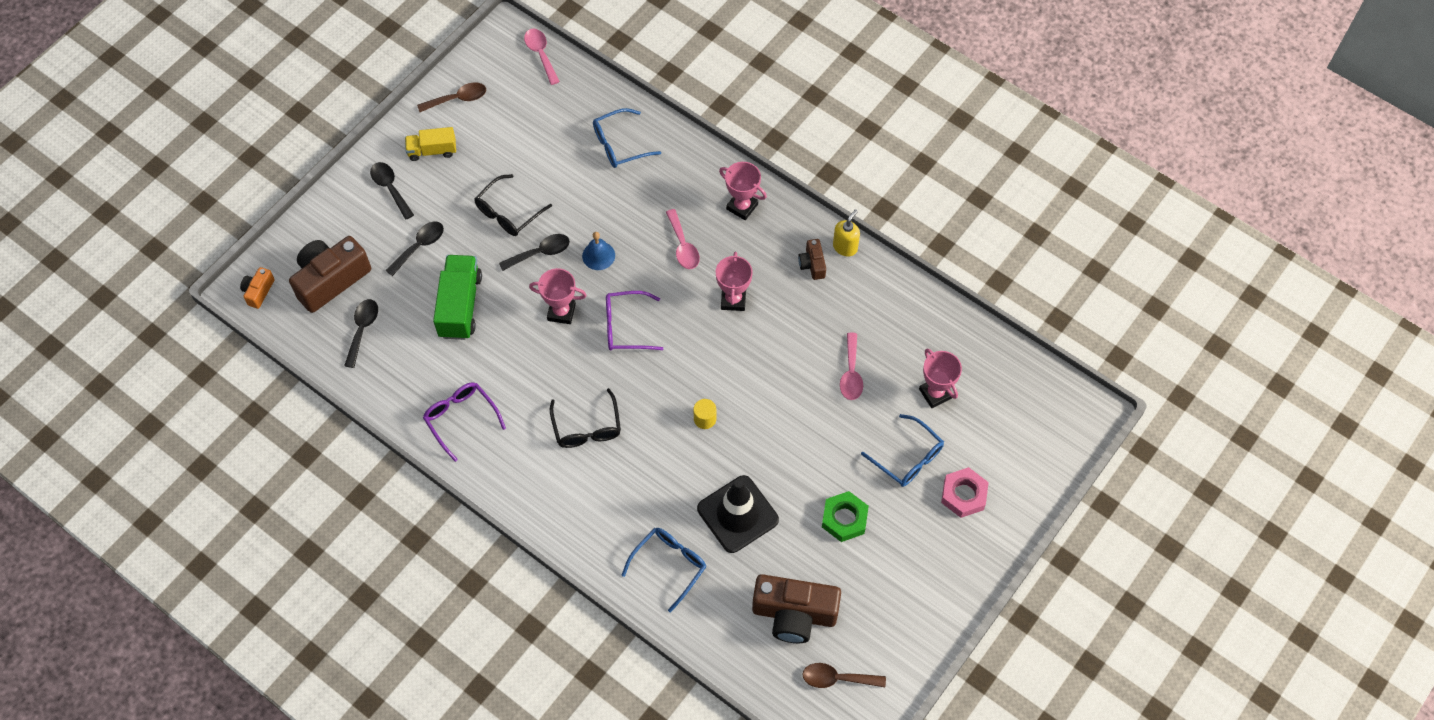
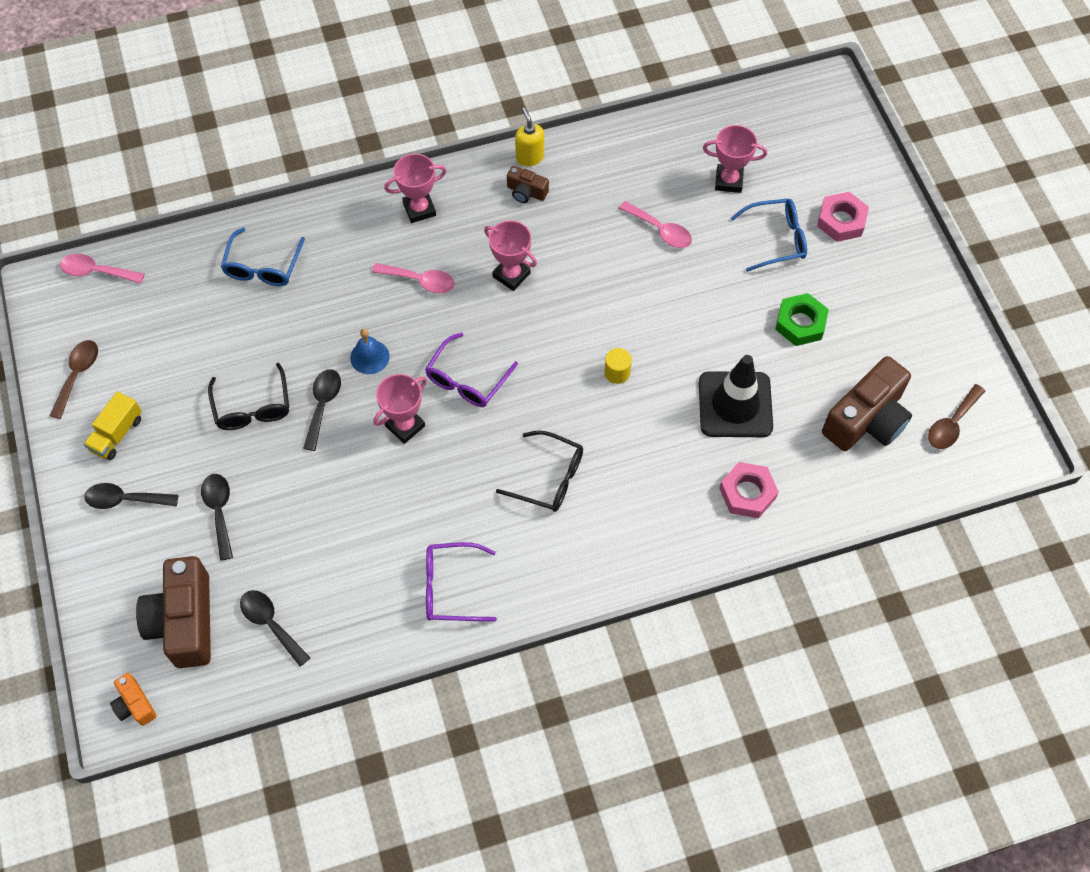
camera: 55 degrees left, 0 degrees up
(460, 306) = (321, 513): green truck -> none
(669, 565) = (747, 493): blue glasses -> pink nut

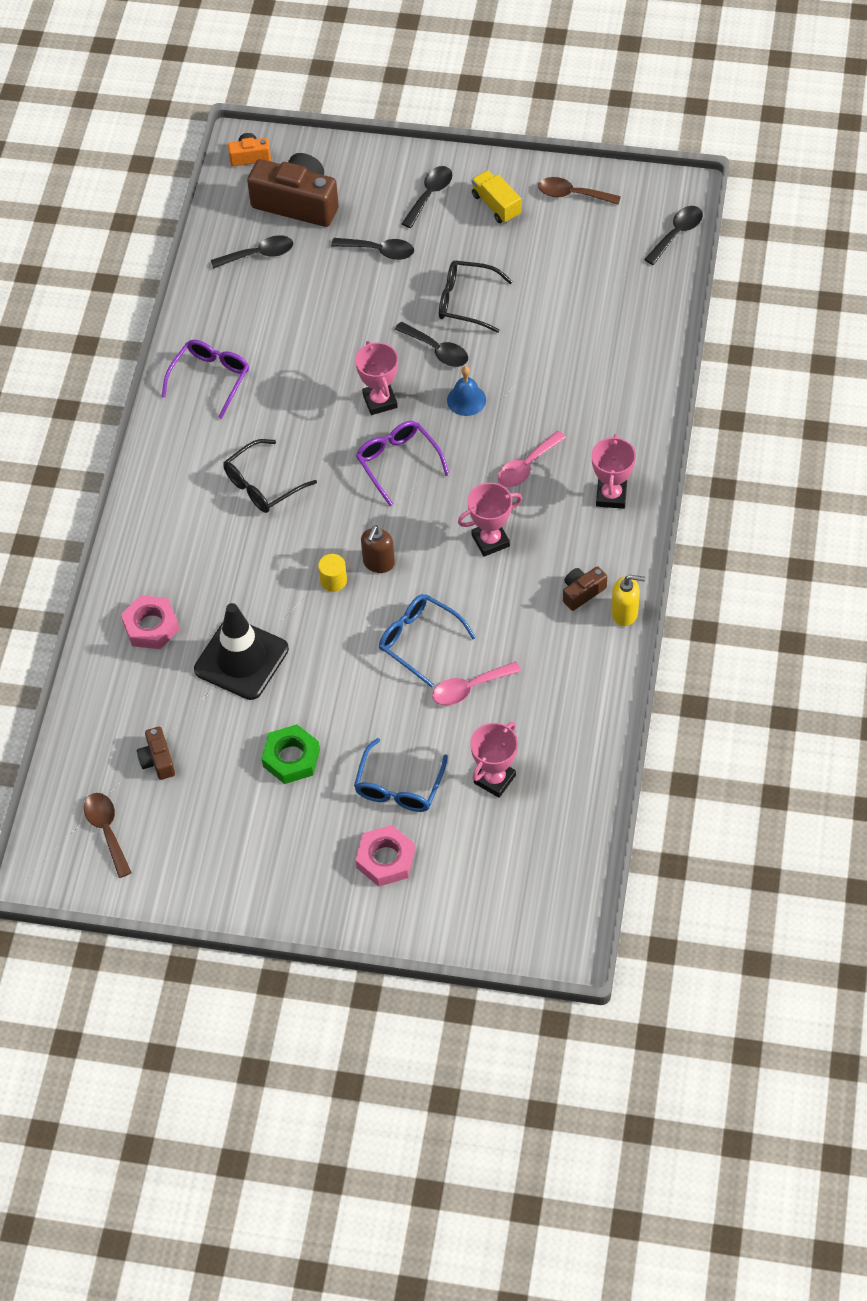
camera: 120 degrees right, 5 degrees down
(77, 375) = (572, 194): brown spoon -> brown spoon turned 150 degrees clockwise
(96, 271) = (677, 233): pink spoon -> black spoon
(263, 267) = (613, 353): blue glasses -> blue glasses (419, 640)
(580, 347) = (378, 563): none -> brown soap dispenser
(866, 419) = (157, 760): brown camera -> brown camera, size x0.48

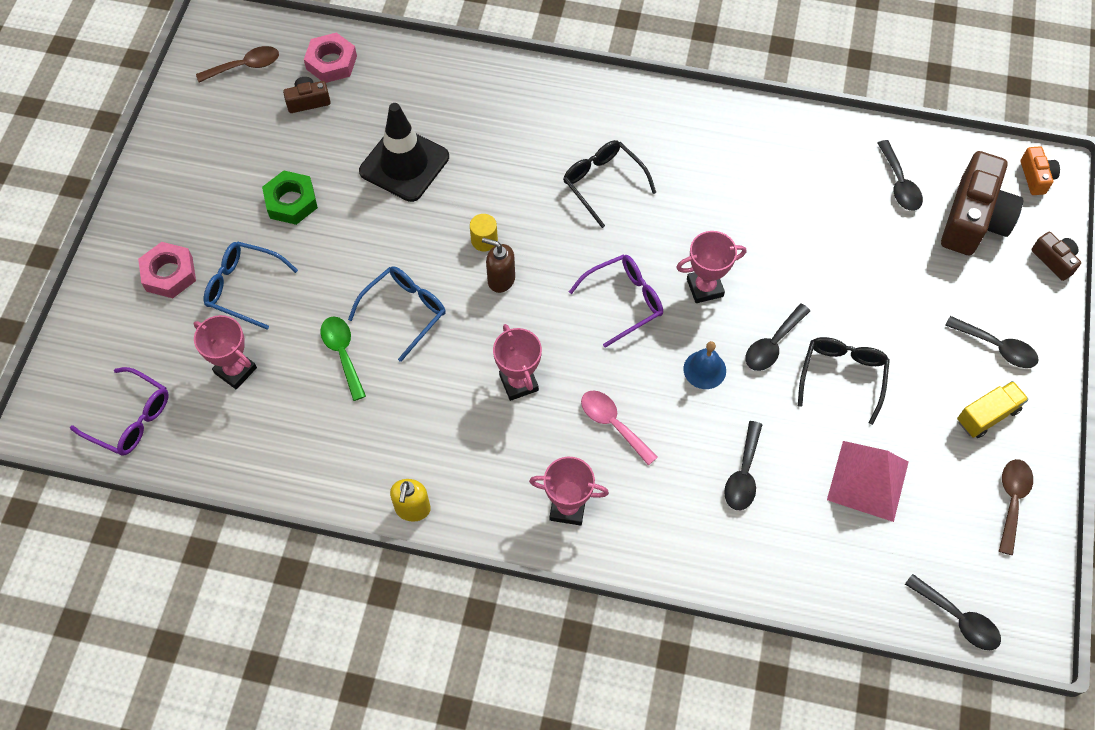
camera: 90 degrees right, 5 degrees up
(151, 626) = (449, 96): pink nut -> pink nut (331, 62)
(210, 379) = (735, 141): purple glasses -> purple glasses (131, 419)
(379, 251) = (910, 294): black spoon -> black spoon (743, 474)
(469, 688) = (342, 353): pink spoon -> green spoon
(564, 286) = (867, 480): none -> pink pyramid
(582, 592) = (444, 468): brown camera -> brown camera (1054, 260)

